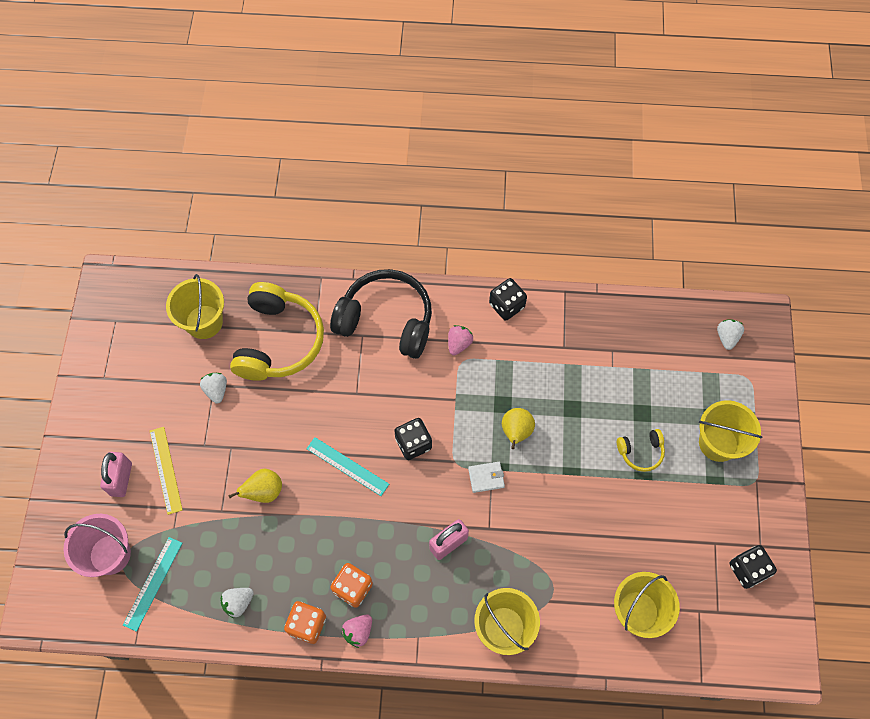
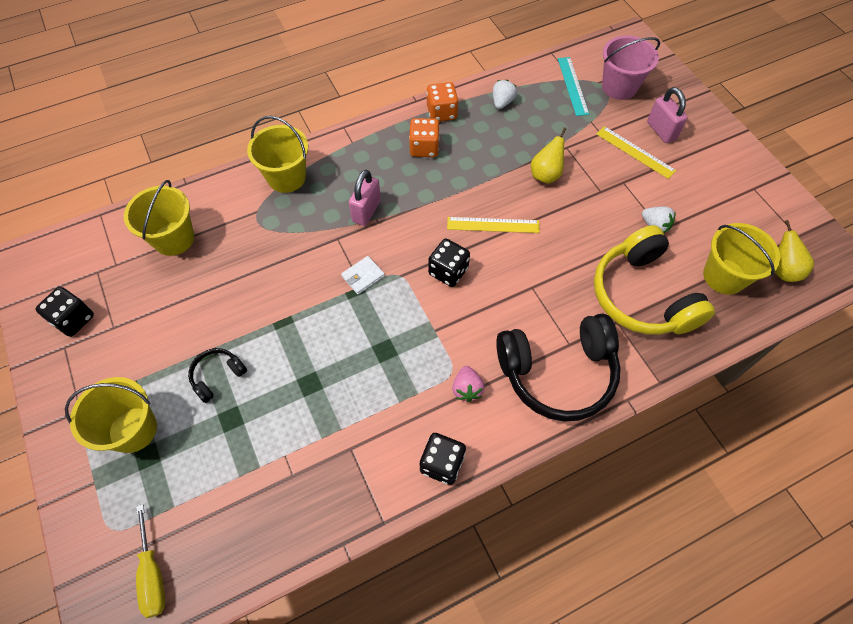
camera: 150 degrees right, 5 degrees down
(347, 466) = (493, 225): turquoise ruler -> yellow ruler
(358, 632) = (400, 125): pink strawberry -> none
(516, 432) = (356, 330): yellow pear -> yellow pear (782, 270)
(641, 452) = (217, 376): yellow headphones -> black headphones
(727, 337) = (153, 574): white strawberry -> yellow screwdriver

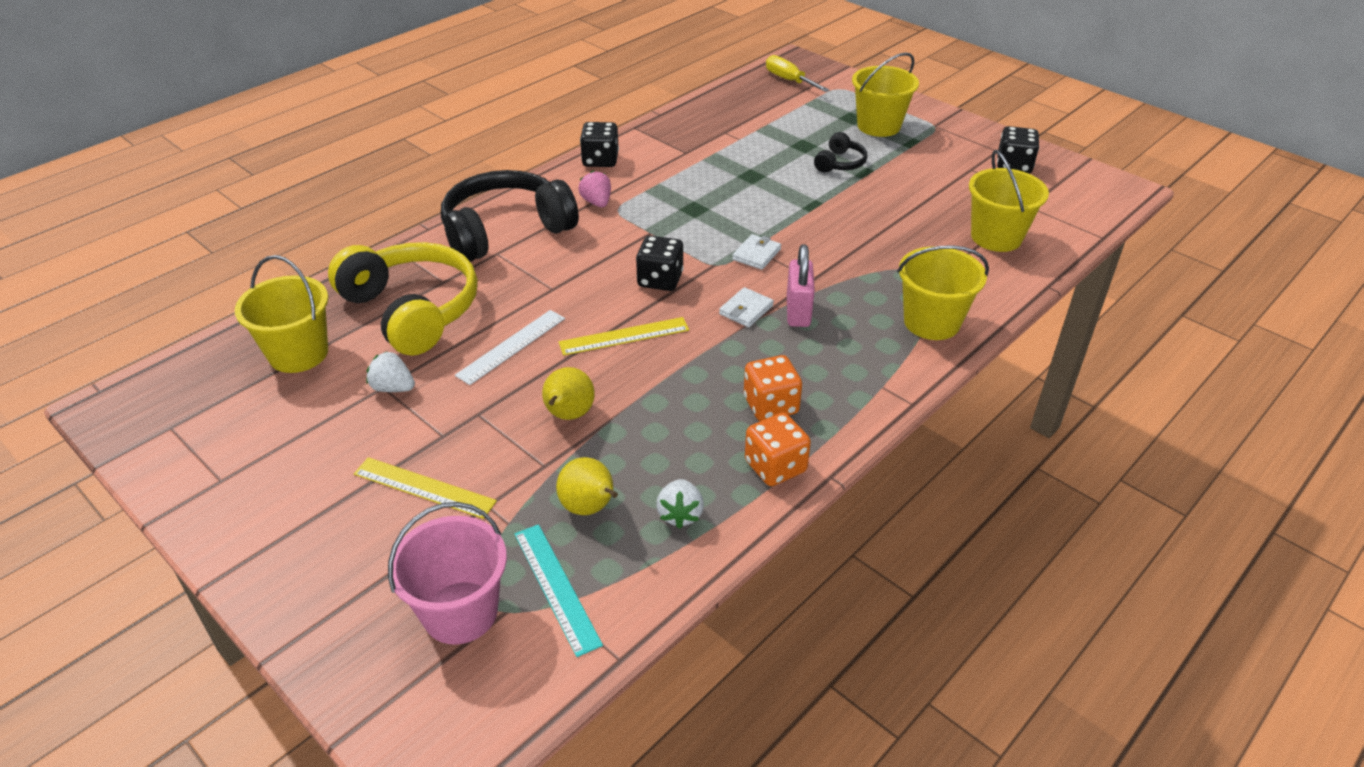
camera: 160 degrees right, 20 degrees down
(400, 223) = (746, 310): none -> white wallet
(572, 238) = (511, 346): none -> white ruler
(661, 131) = (375, 539): pink padlock -> none
(782, 270) = (212, 379): yellow pear -> yellow pear (589, 508)

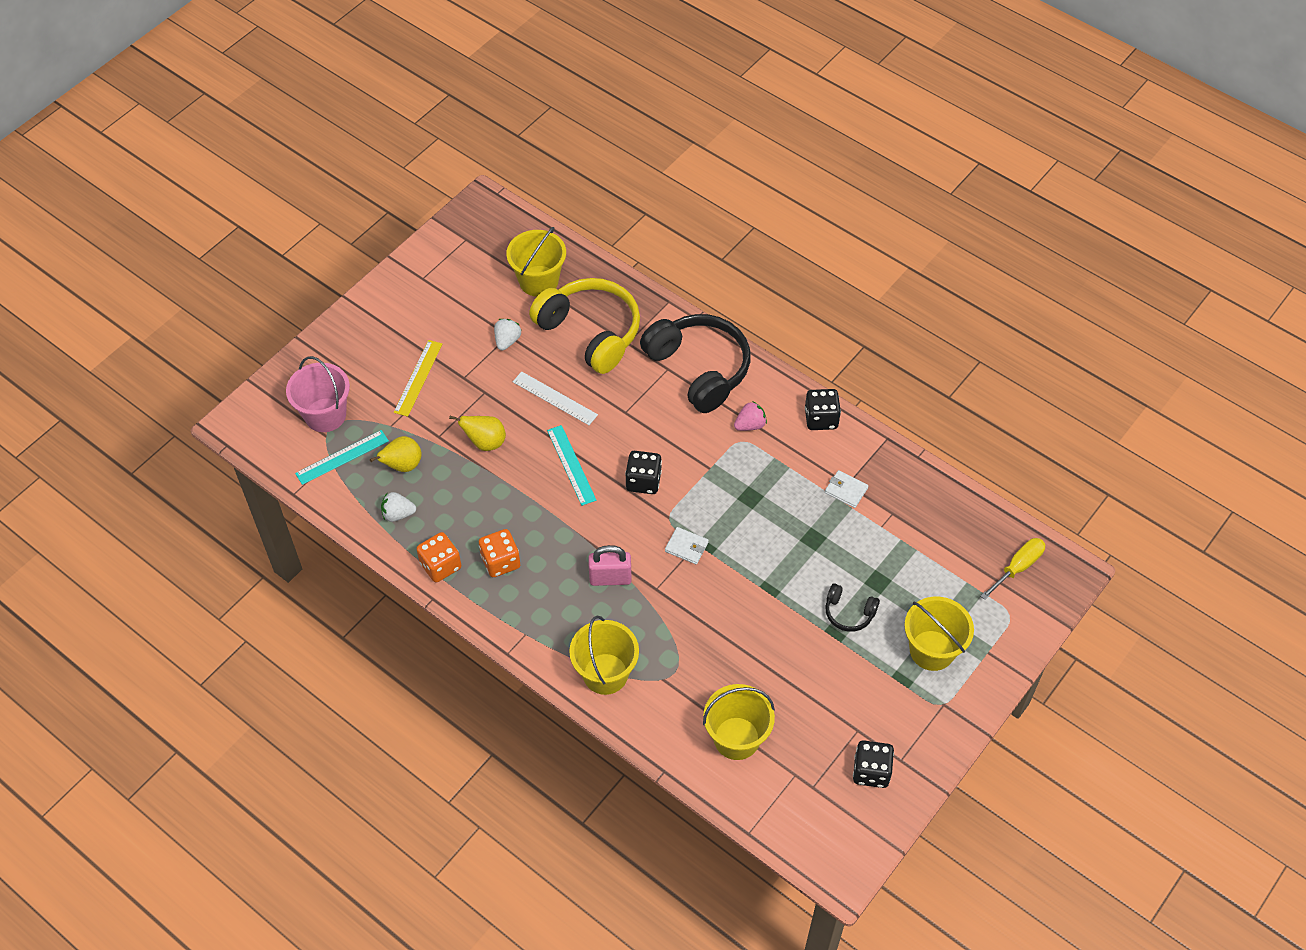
camera: 85 degrees right, 15 degrees up
(412, 310) = (590, 332): yellow headphones -> yellow headphones turned 90 degrees counterclockwise
(624, 336) = (571, 465): yellow ruler -> turquoise ruler
(746, 310) = (609, 542): white wallet -> white wallet (846, 490)

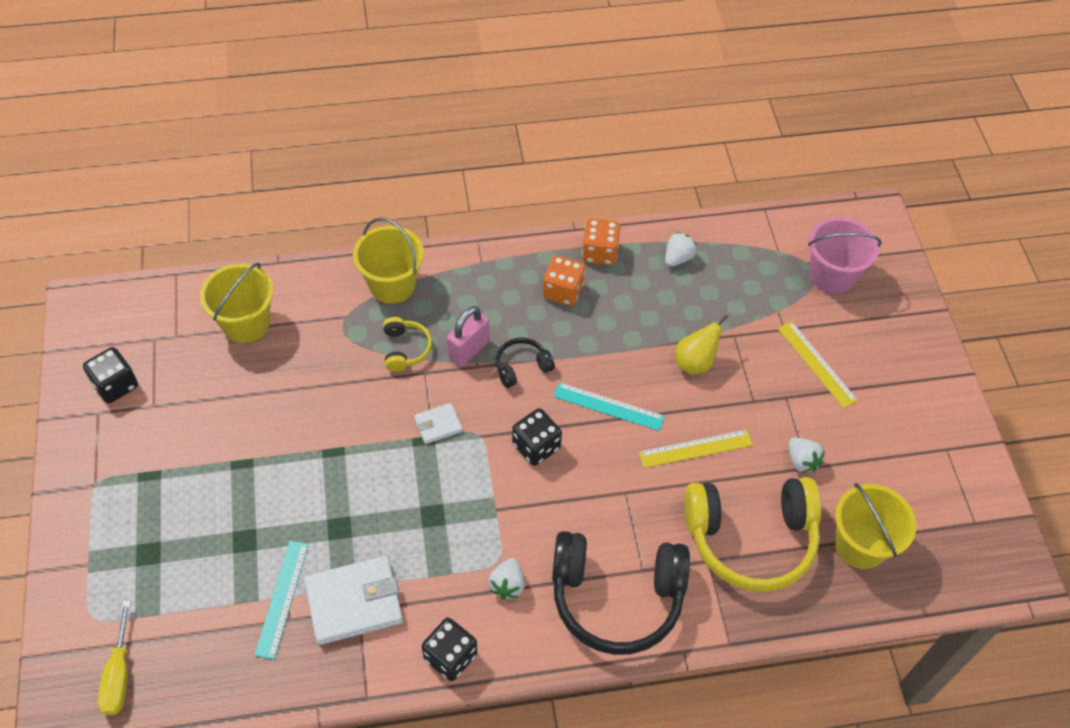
camera: 130 degrees right, 0 degrees up
(342, 457) = (774, 259): turquoise ruler -> turquoise ruler (282, 598)
(402, 465) = (726, 291): yellow pear -> none
(554, 398) = (695, 448): white ruler -> yellow ruler
(650, 616) = (405, 349): none -> yellow headphones
(750, 425) = (507, 585): pink strawberry -> white strawberry
(846, 490) = (354, 602): white wallet -> white wallet, size x1.96
(849, 613) = (245, 490): black headphones -> black headphones (522, 367)
(932, 650) = (142, 521): yellow bucket -> none

